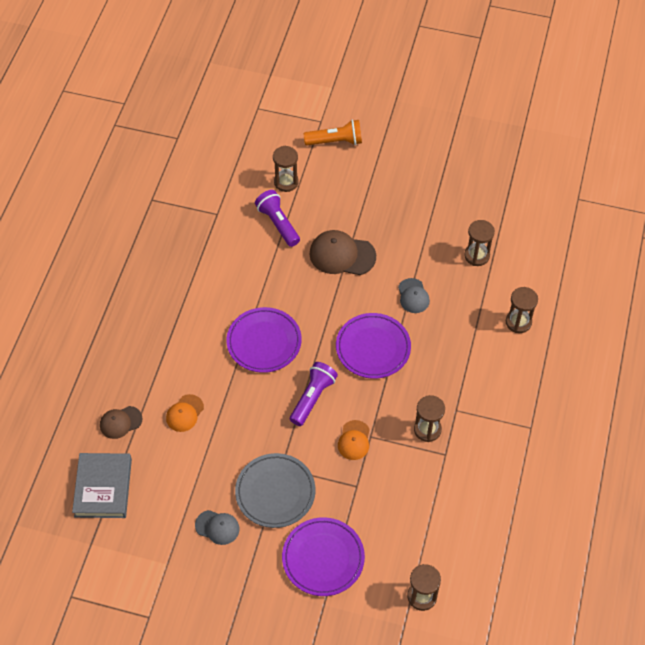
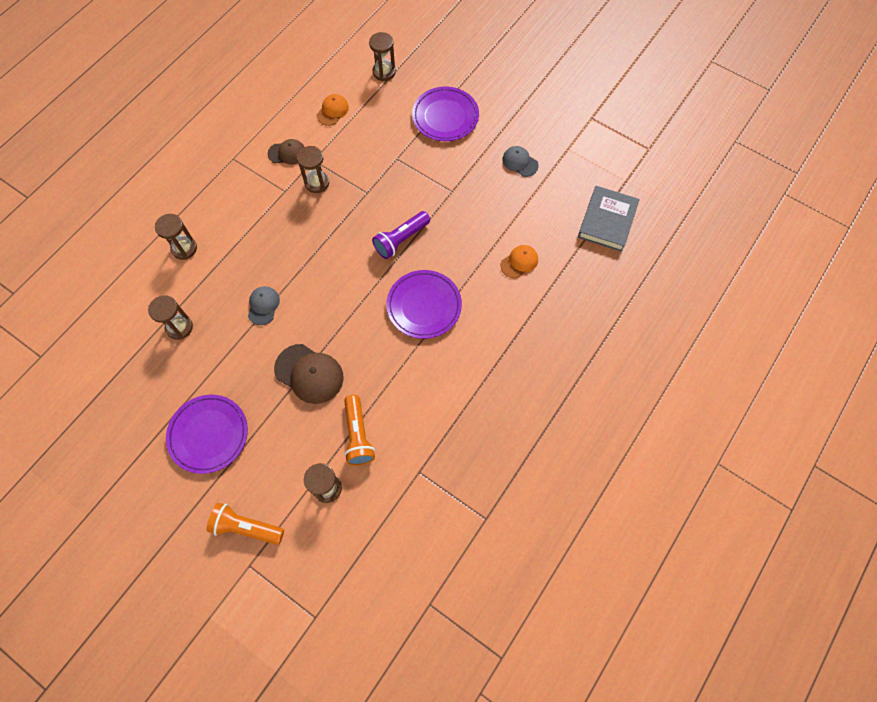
camera: 160 degrees left, 10 degrees up
(120, 422) = (579, 272): brown cap -> brown cap (287, 153)
(275, 492) = (464, 174): grey plate -> none
(278, 223) = (358, 435): purple flashlight -> orange flashlight
(354, 440) = (382, 193): orange cap -> orange cap (332, 111)
(373, 348) = (326, 267): purple plate -> purple plate (208, 434)

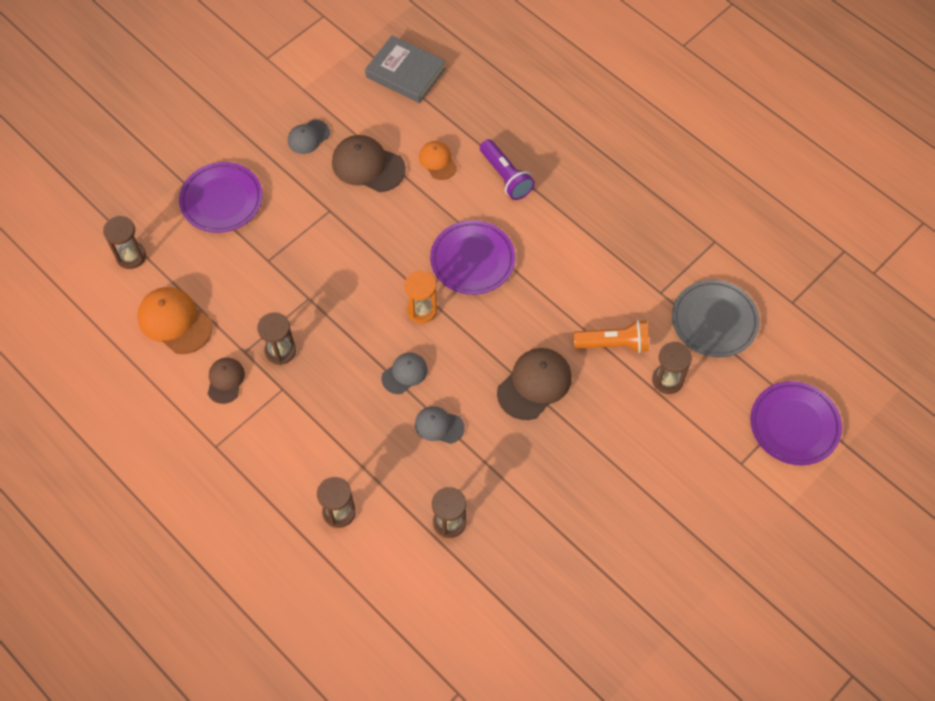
camera: 80 degrees left, 5 degrees down
(208, 434) = (591, 496): purple plate -> purple plate (794, 425)
(246, 527) = (700, 463): orange flashlight -> none
(307, 272) = (404, 373): none -> grey cap
(332, 111) = (175, 321): orange cap -> orange cap, size x1.68
(368, 275) = (422, 310): none -> orange hourglass
(395, 526) = (714, 321): none -> grey plate
(401, 240) = (383, 271): purple flashlight -> purple flashlight (505, 176)
(502, 210) = (368, 165): none -> brown cap

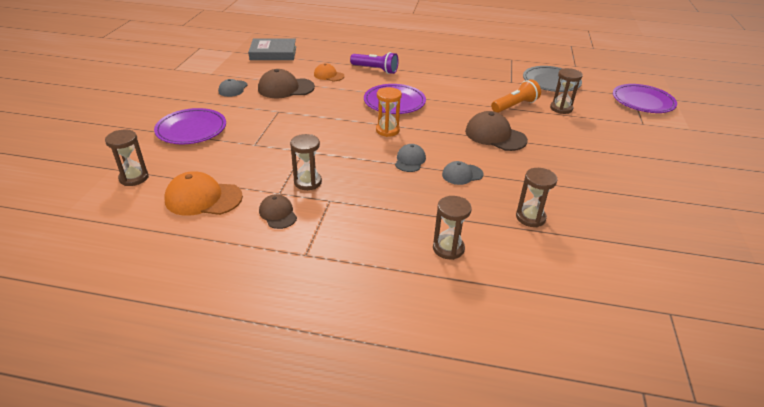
camera: 35 degrees left, 25 degrees down
(534, 384) = (495, 135): brown cap -> brown cap turned 60 degrees counterclockwise

